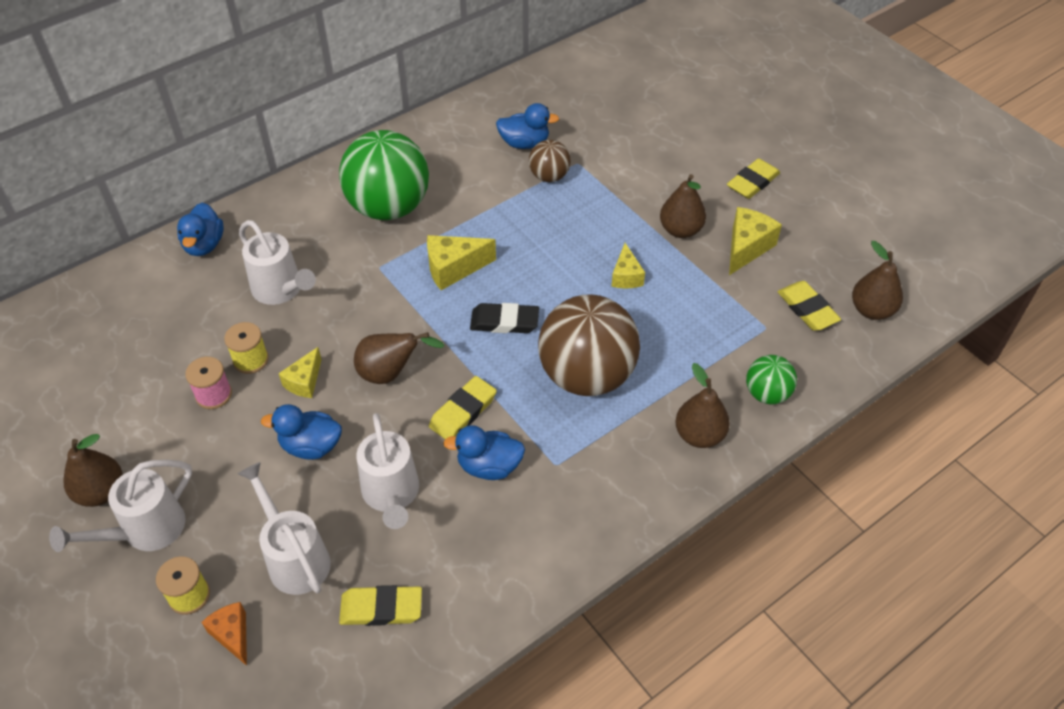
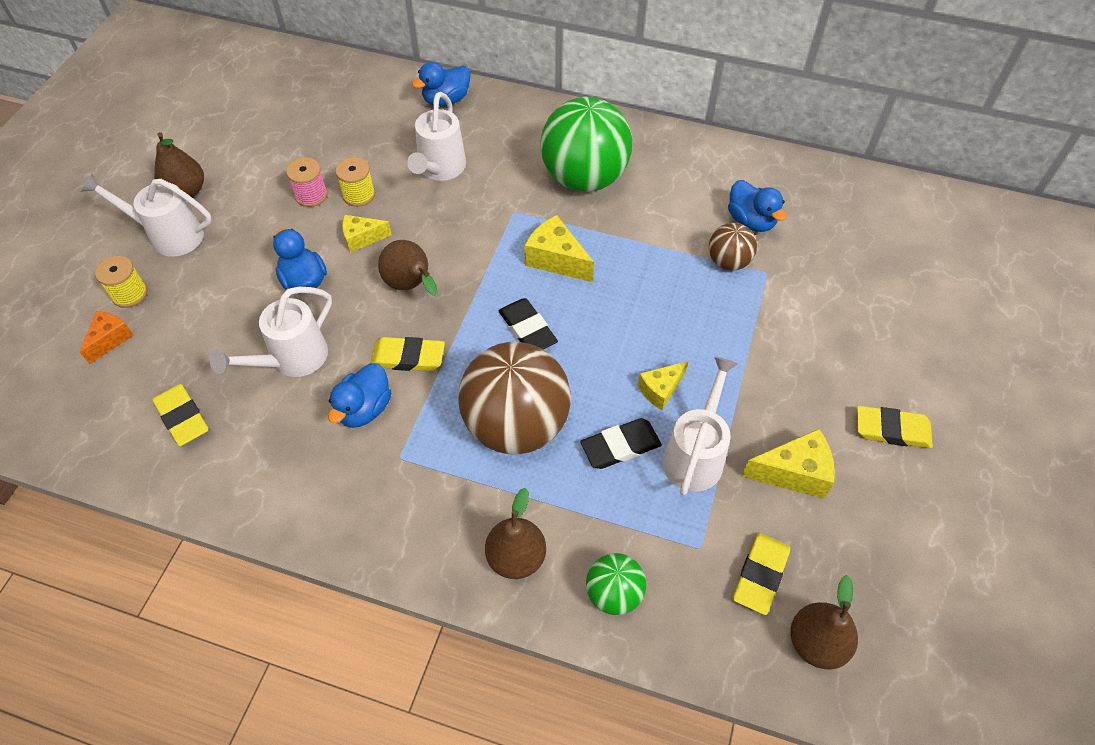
camera: 55 degrees right, 5 degrees up
(294, 557) = (197, 334): white watering can -> white watering can (695, 454)
(489, 466) = (364, 409): blue duck -> blue duck turned 120 degrees counterclockwise
(654, 325) = (620, 446): none -> black eraser
(680, 230) = (762, 402): brown pear -> none

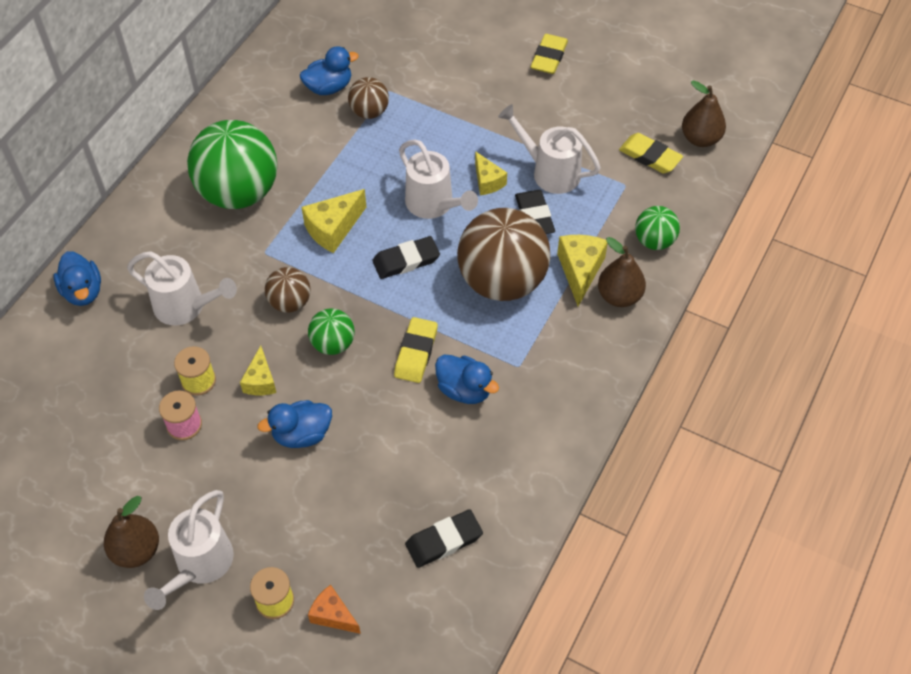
camera: 80 degrees left, 0 degrees up
(182, 417) = (444, 541): yellow eraser -> black eraser
(291, 359) = (397, 447): white watering can -> white watering can (434, 205)
(411, 285) = (333, 344): brown pear -> green ball
(456, 242) = (290, 302): none -> brown ball
(793, 473) = (574, 119): yellow cheese -> yellow cheese (580, 271)

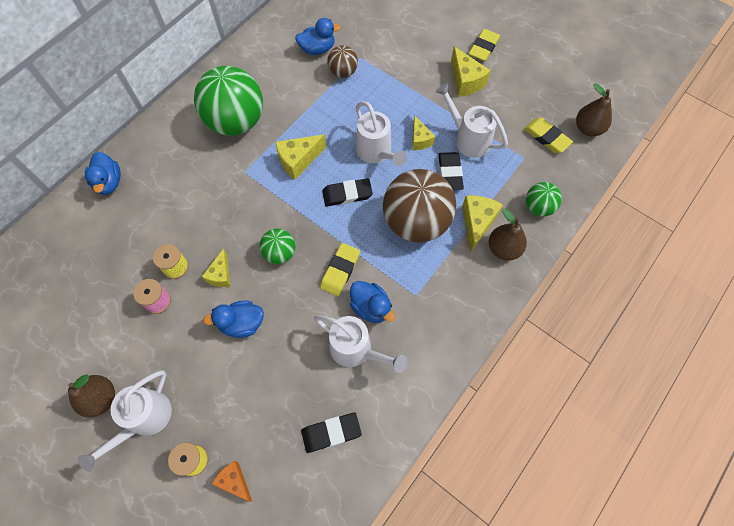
camera: 10 degrees right, 10 degrees up
(186, 307) = (179, 206): white watering can -> white watering can (356, 350)
(290, 302) = (255, 214): brown ball -> none
(533, 102) = (465, 81): none -> yellow cheese

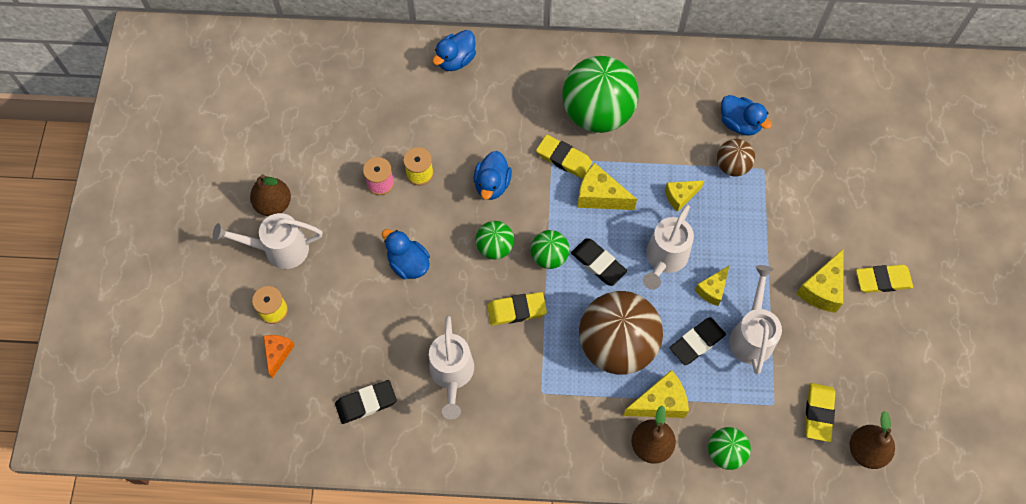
camera: 55 degrees right, 0 degrees up
(220, 275) = (439, 214): yellow cheese -> yellow cheese (680, 196)
(250, 164) = (564, 158): none -> yellow eraser
(316, 222) = (549, 257): none -> green ball
(331, 433) = (366, 403): black eraser -> black eraser turned 60 degrees counterclockwise
(371, 307) = (500, 361): blue duck -> blue duck (492, 184)

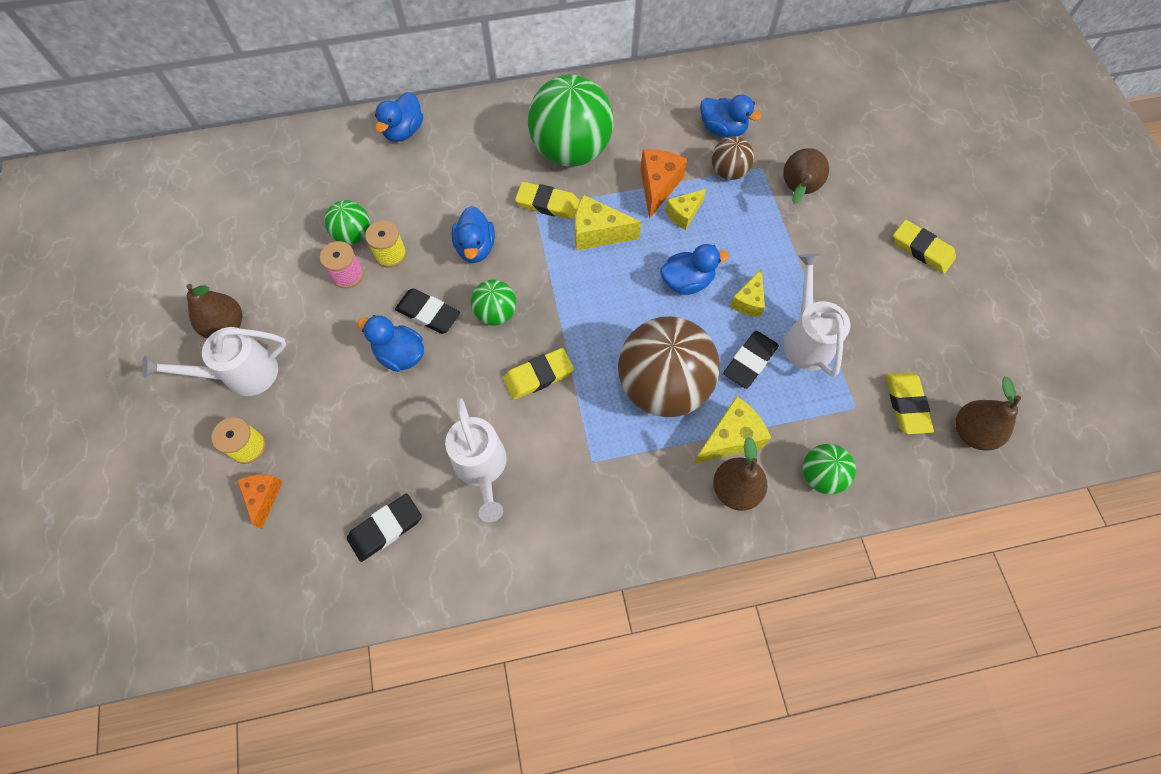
camera: 15 degrees left, 0 degrees up
(549, 257) = (559, 309): green ball -> green ball (353, 235)
(598, 263) = (616, 303): black eraser -> black eraser (428, 313)
(664, 259) = (687, 282): white watering can -> blue duck
(665, 165) = (658, 186): none -> orange cheese
(789, 198) = (797, 190): none -> brown pear
(822, 289) = (863, 273): yellow cheese -> none
(882, 280) = (922, 249): yellow eraser -> yellow eraser turned 60 degrees clockwise

